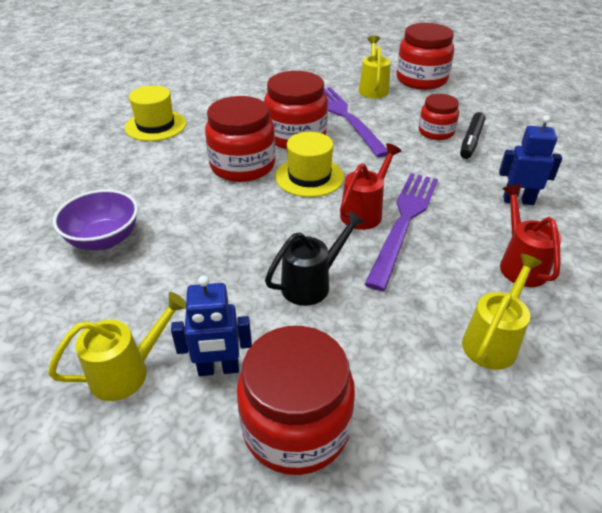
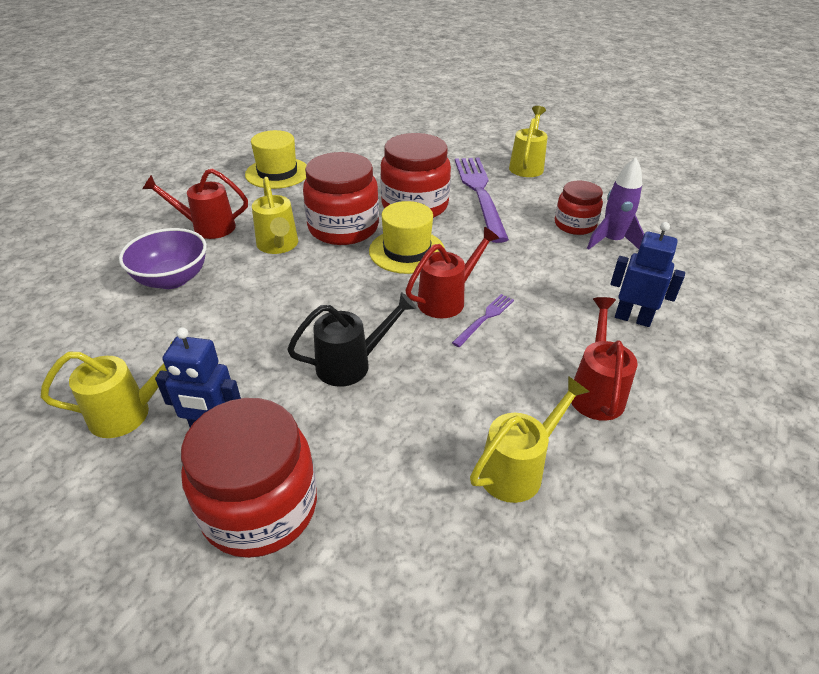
camera: 15 degrees right, 0 degrees up
(114, 185) = (207, 227): none -> red watering can
(191, 191) = (278, 246): none -> yellow watering can
(404, 222) = (485, 318): purple fork -> purple fork, size x0.44
(421, 80) = (589, 163): red jar -> none
(471, 141) = (611, 241): black marker -> purple rocket

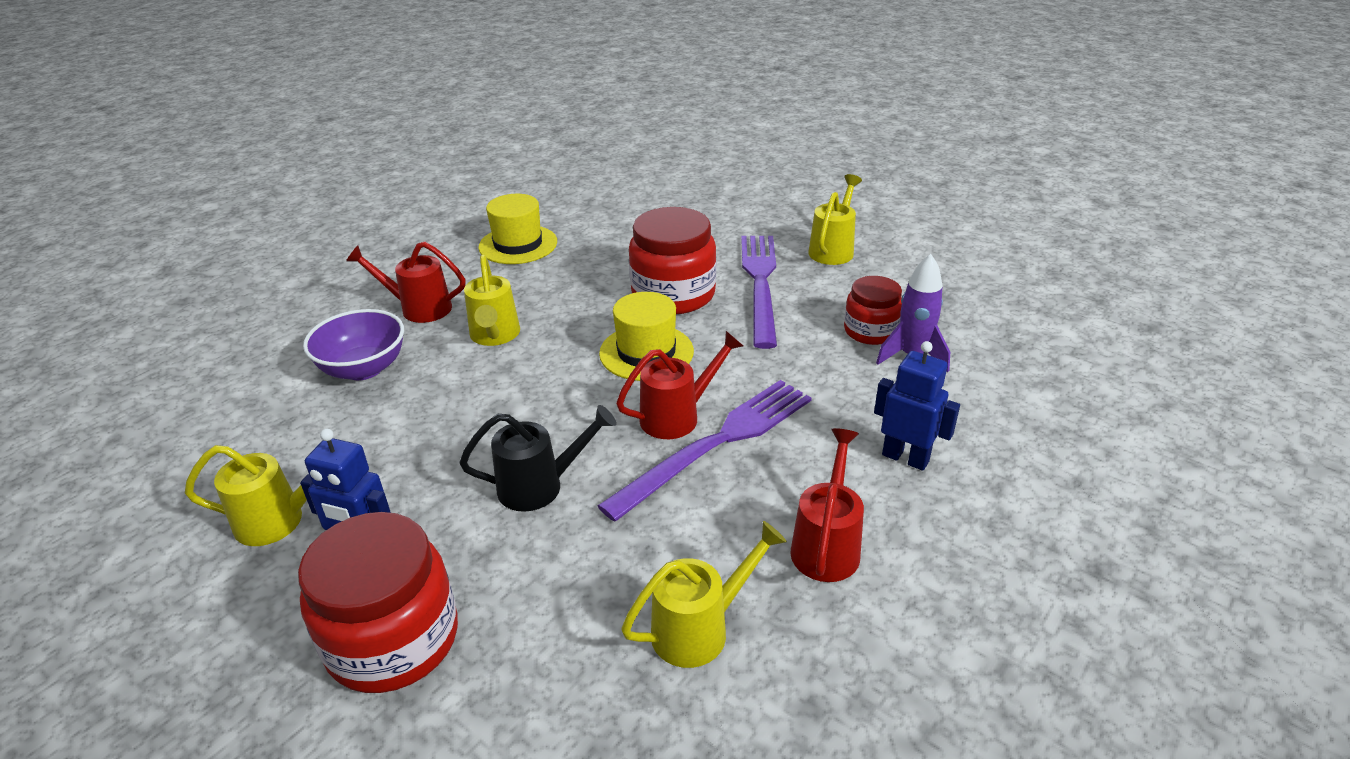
camera: 10 degrees right, 5 degrees down
(343, 228) = (578, 318): red jar -> none
(485, 318) = (716, 443): purple fork -> purple fork, size x2.25

